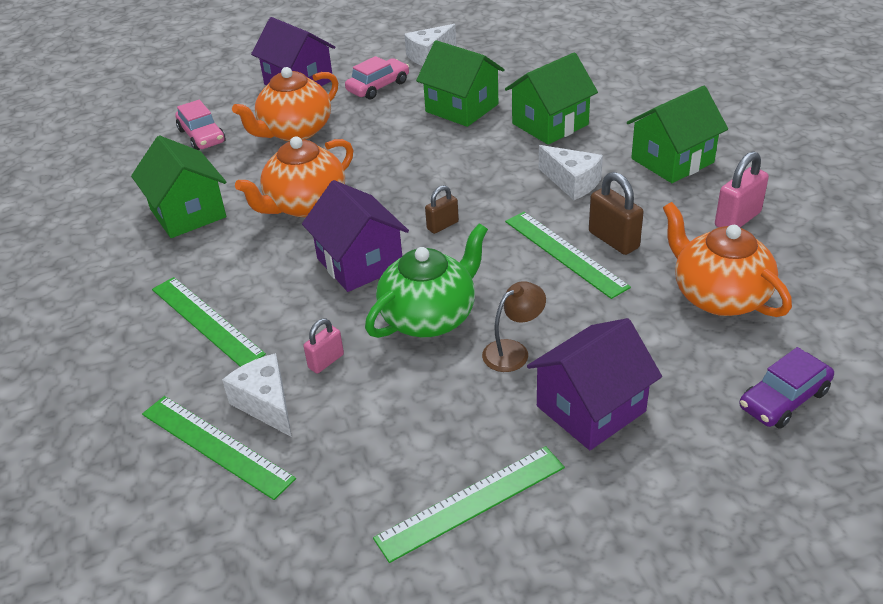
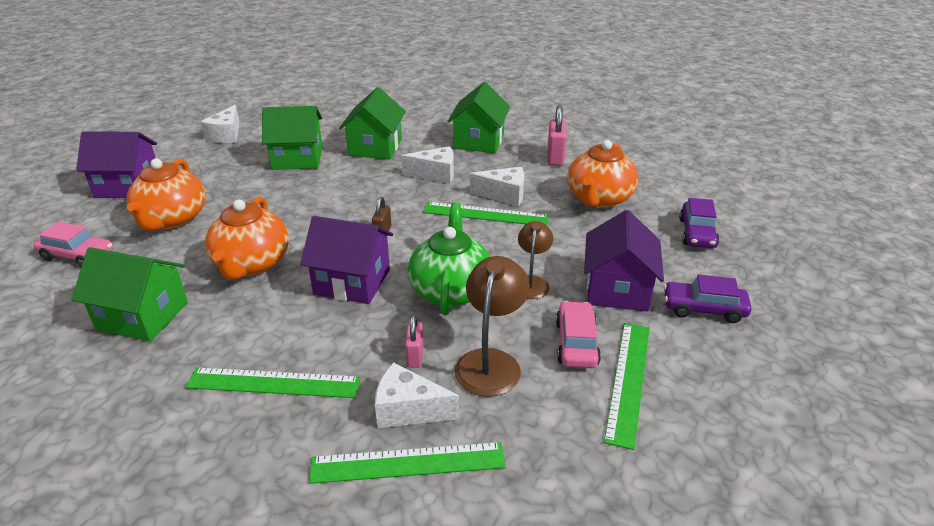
camera: 45 degrees left, 5 degrees down
(377, 405) = (491, 362): none -> brown lamp
(378, 86) = (208, 166): pink car -> pink car (576, 343)
(613, 240) = (504, 195): brown padlock -> white cheese
(656, 486) = (704, 309): none -> purple car
(718, 296) = (599, 199): orange teapot -> orange teapot turned 75 degrees counterclockwise

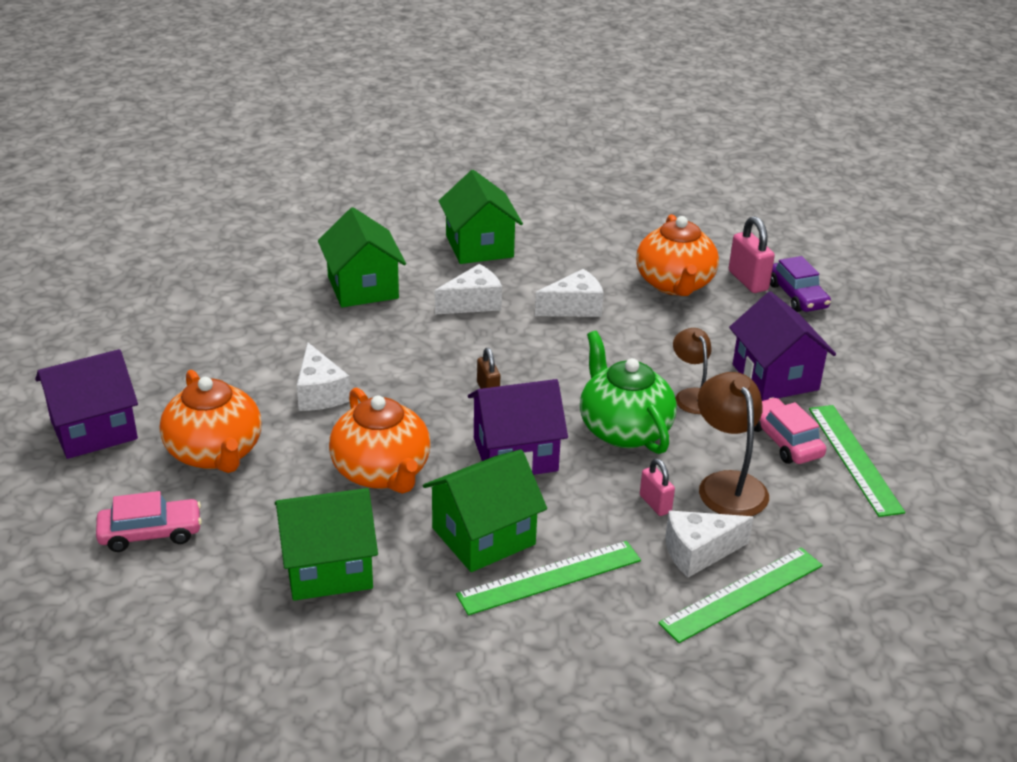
camera: 30 degrees left, 0 degrees up
(226, 135) = (140, 322): white cheese -> white cheese (320, 393)
(297, 158) = (280, 329): green house -> green house (483, 536)
(485, 214) = (577, 336): green ruler -> none
(555, 157) = (585, 245): pink padlock -> pink padlock (748, 281)
(704, 309) = (862, 372): purple car -> none

